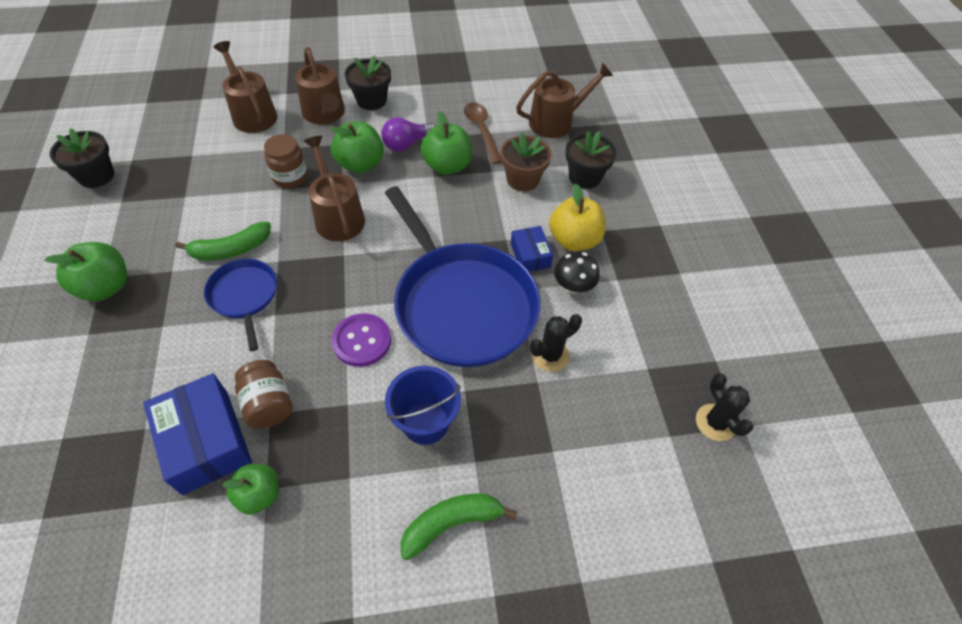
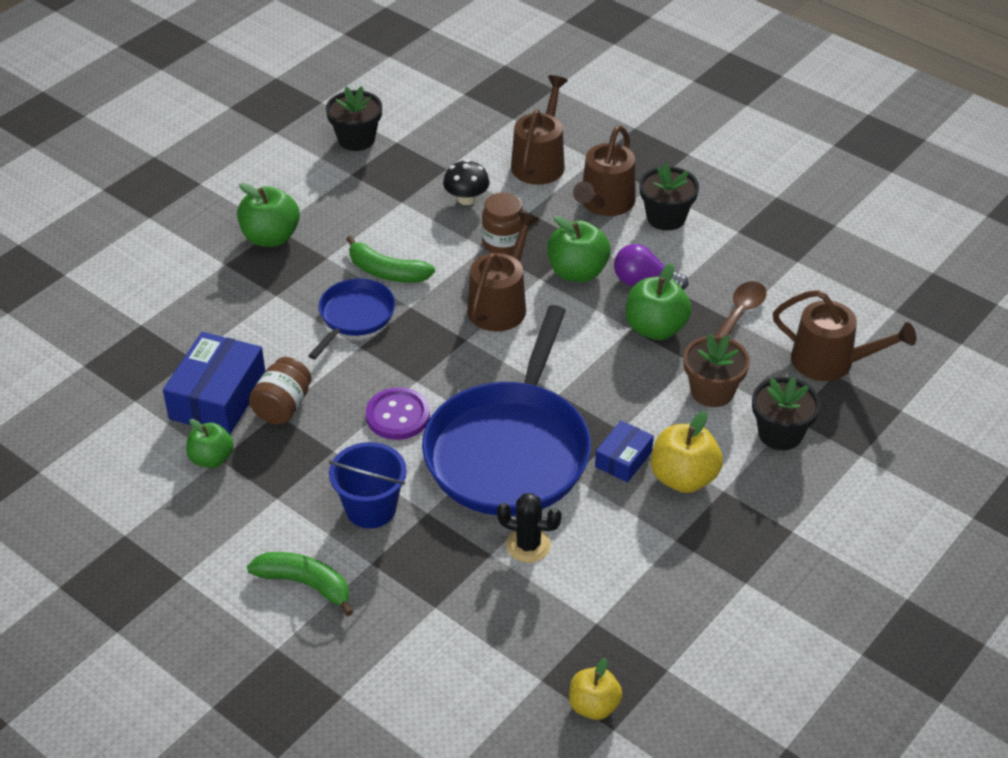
camera: 50 degrees right, 10 degrees down
(573, 286) = (626, 512): black mushroom -> black mushroom (466, 199)
(715, 422) = (594, 706): black cactus -> yellow apple

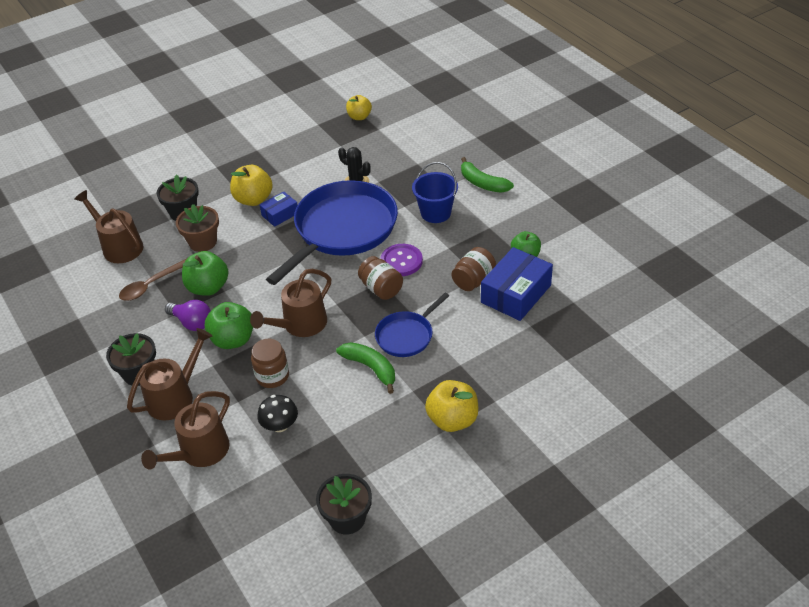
camera: 160 degrees left, 0 degrees up
(271, 237) = (452, 420): green apple -> yellow apple
(412, 370) = (381, 289): none -> brown jar

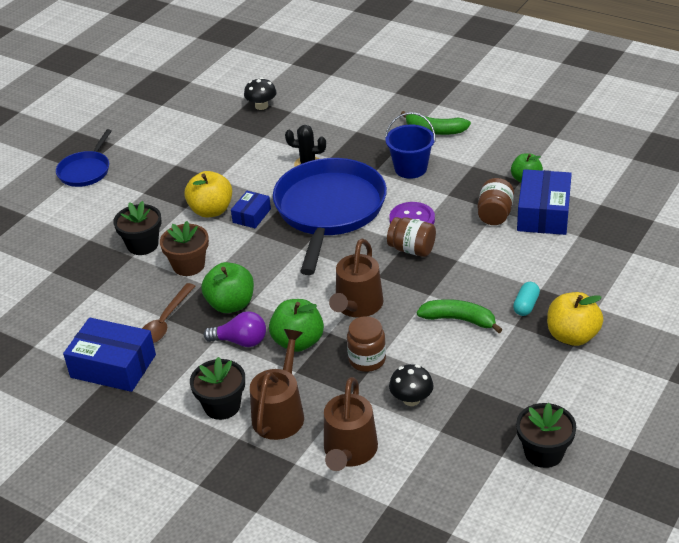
camera: 25 degrees left, 5 degrees down
(89, 309) = (113, 366): none -> blue box
(119, 246) = (96, 298): brown watering can -> none
(359, 117) = (261, 106): yellow apple -> black mushroom
(406, 336) = (470, 281): blue pan -> blue pan (85, 171)
(435, 376) = (526, 305): none -> turquoise capsule

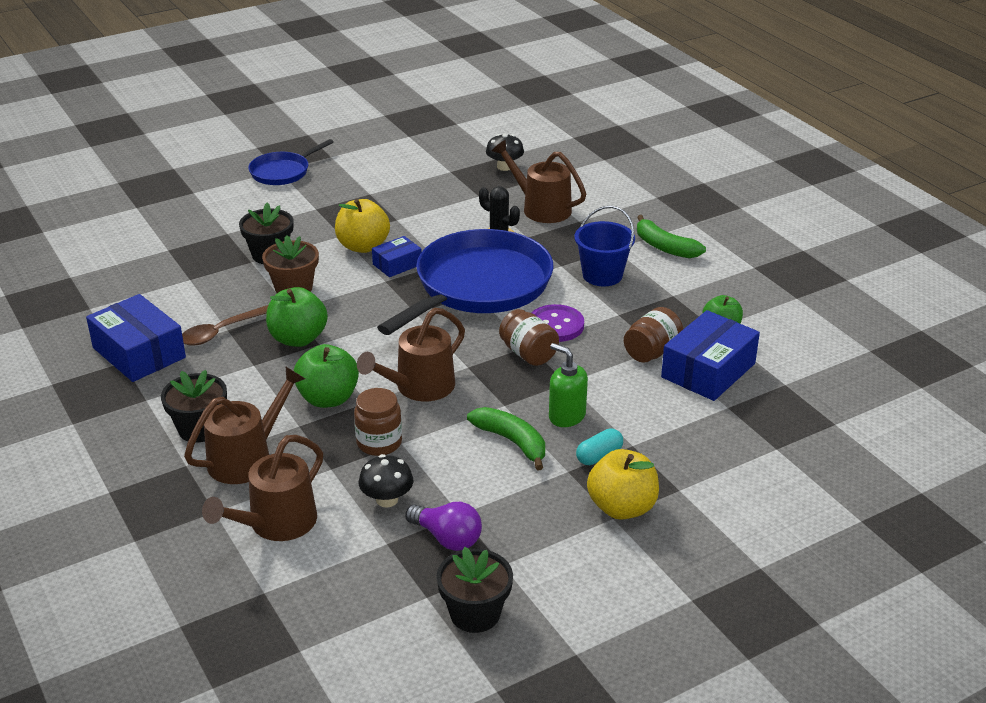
camera: 25 degrees right, 5 degrees down
(240, 341) = (274, 376): purple light bulb -> purple light bulb (447, 538)
(319, 131) = (541, 208): none -> brown watering can
(479, 285) = (566, 416): none -> green soap dispenser

